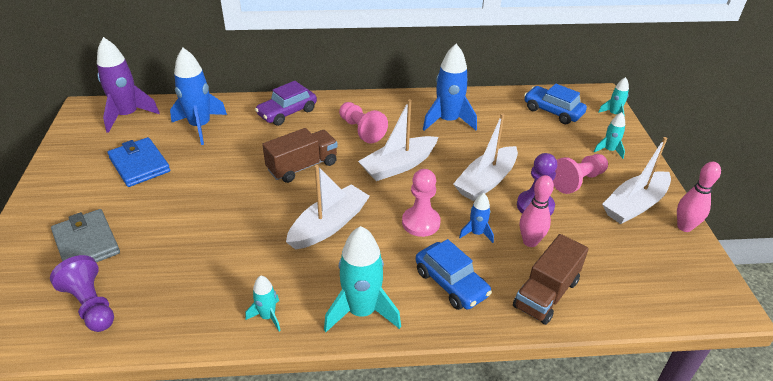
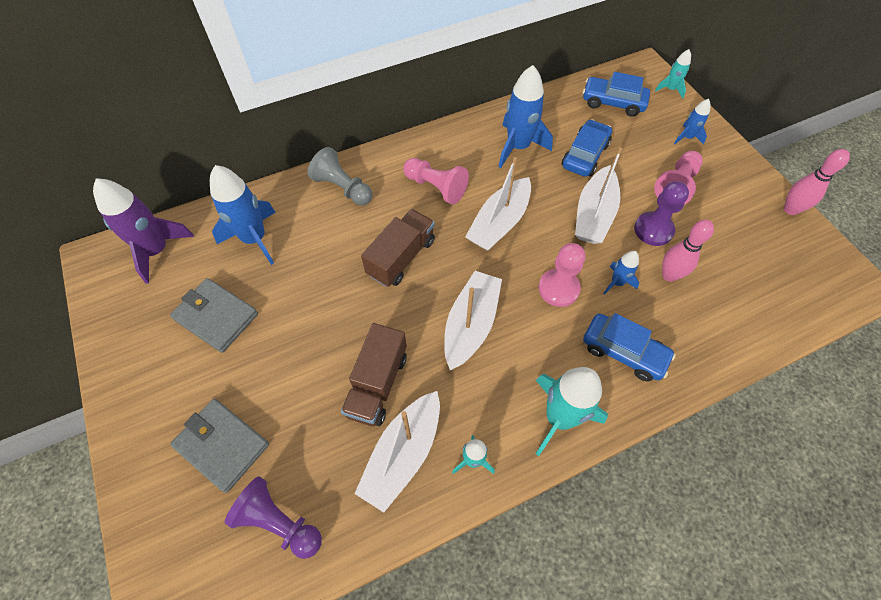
camera: 20 degrees left, 20 degrees up
(140, 165) = (216, 316): blue wallet -> grey wallet
(287, 112) = (343, 188): purple car -> grey pawn
(504, 140) = (585, 155): none -> blue car
(546, 294) = (711, 331): brown truck -> brown truck (377, 384)
(609, 150) = (687, 137): turquoise rocket -> blue rocket
(634, 205) = (738, 198): white boat -> white boat (403, 454)

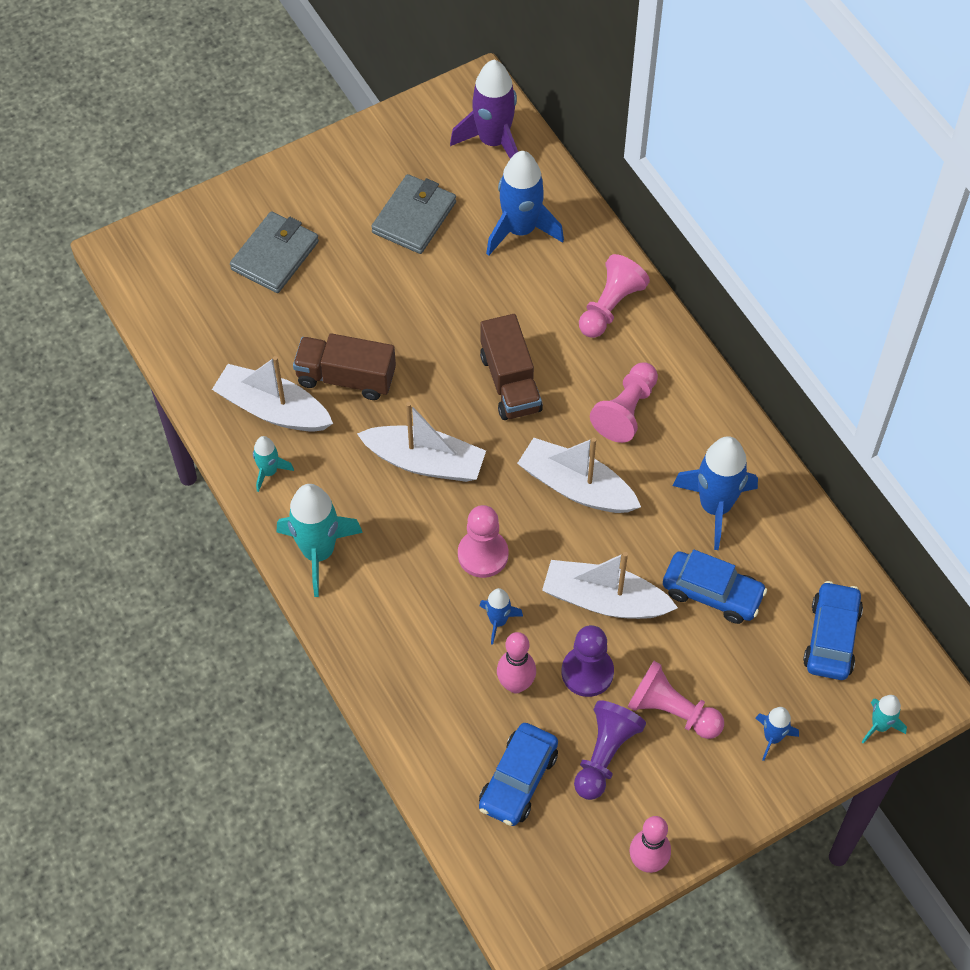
camera: 85 degrees right, 0 degrees up
(279, 522) = (206, 316): purple pawn -> purple pawn (604, 755)
(343, 188) = (610, 306): grey pawn -> pink pawn
(401, 257) = (510, 382): brown truck -> brown truck turned 45 degrees clockwise
(623, 351) = (402, 622): blue car -> blue car (518, 780)

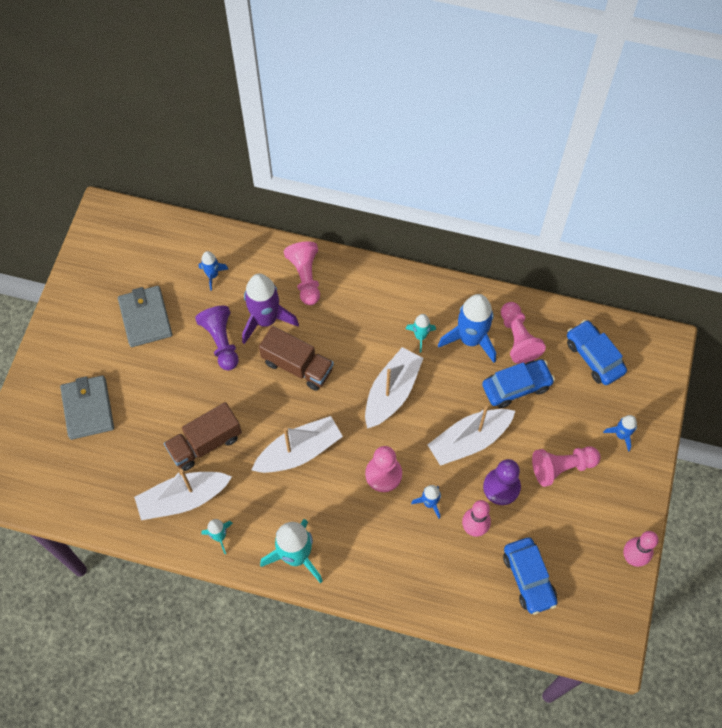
camera: 45 degrees left, 5 degrees up
(493, 141) = (144, 237): purple rocket -> purple rocket (265, 320)
(520, 230) = (212, 275): blue rocket -> blue rocket, size x0.51
(576, 487) = (392, 392): white boat -> white boat turned 135 degrees clockwise
(604, 755) = (555, 522): purple pawn -> purple pawn (221, 342)
(626, 410) = (373, 327): pink pawn -> pink pawn (518, 338)
(880, 726) = (661, 381): turquoise rocket -> turquoise rocket (420, 336)

